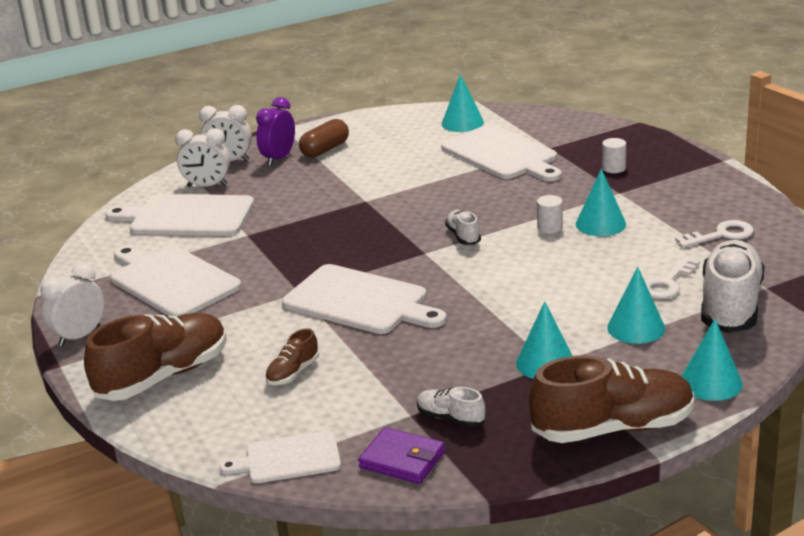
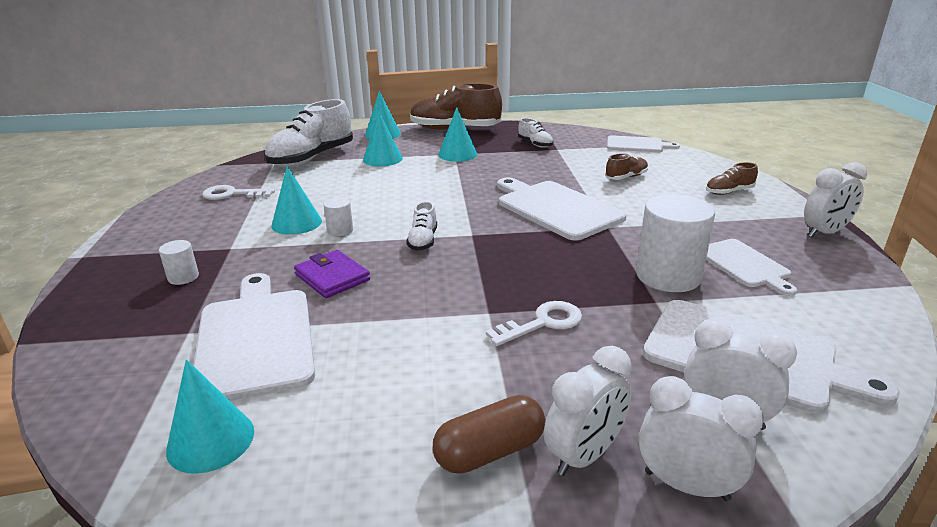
camera: 160 degrees left, 0 degrees up
(163, 376) = (729, 192): brown shoe -> brown shoe, size x0.47
(171, 281) = (744, 265): white cutting board -> white cutting board, size x0.60
(238, 256) = (668, 276): none -> white cylinder
(278, 158) = (584, 455): purple clock -> white clock
(402, 460) = (572, 136): purple wallet -> purple wallet (332, 277)
(667, 283) = (324, 175): white key -> white key (542, 323)

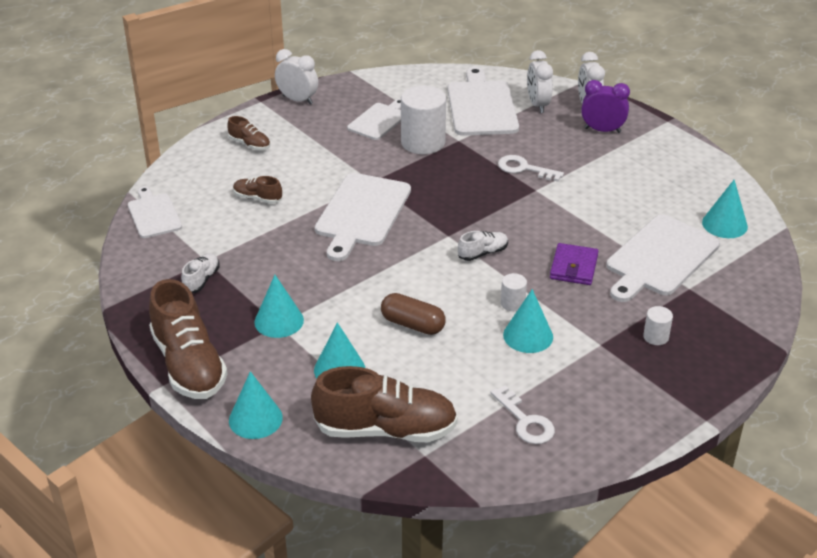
camera: 125 degrees left, 10 degrees up
(312, 158) = (386, 429): white shoe -> brown shoe
(490, 451) = (630, 151): brown capsule -> brown capsule (412, 324)
(584, 455) = (602, 130): white clock -> purple clock

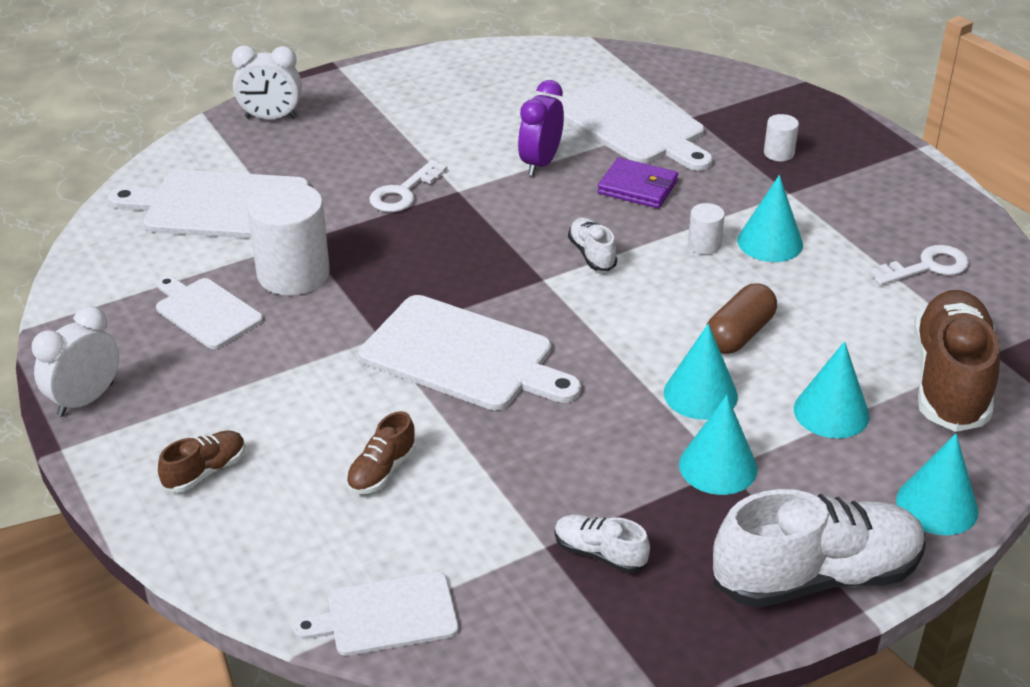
camera: 80 degrees left, 0 degrees up
(189, 364) = (816, 576): brown shoe -> white shoe
(537, 105) = (244, 157): white clock -> none
(602, 130) = (337, 117): purple clock -> purple clock (540, 163)
(724, 224) = (576, 71): turquoise cone -> turquoise cone (700, 394)

